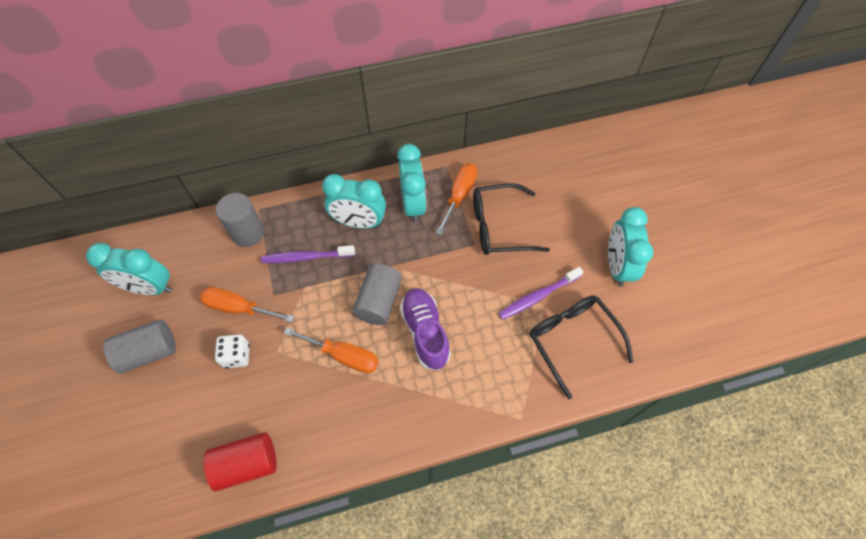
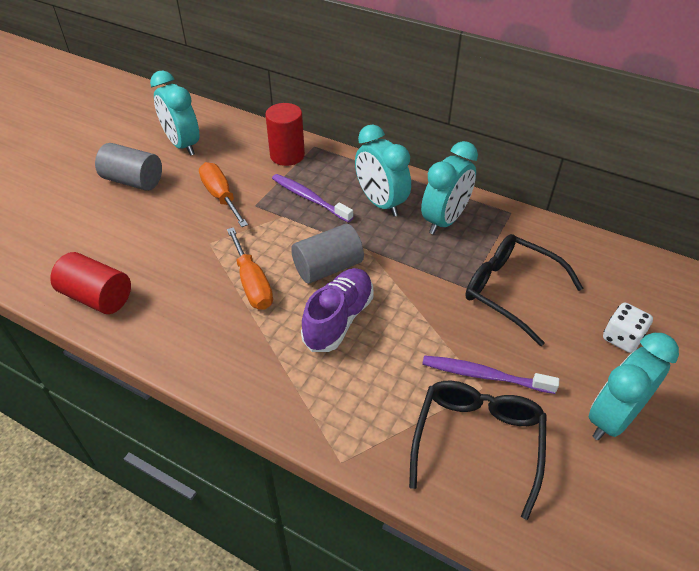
camera: 45 degrees right, 15 degrees down
(237, 356) = (181, 224): white dice -> white dice (621, 338)
(248, 233) = (287, 155): grey cylinder -> red cylinder
(459, 196) = (498, 242): orange screwdriver -> none

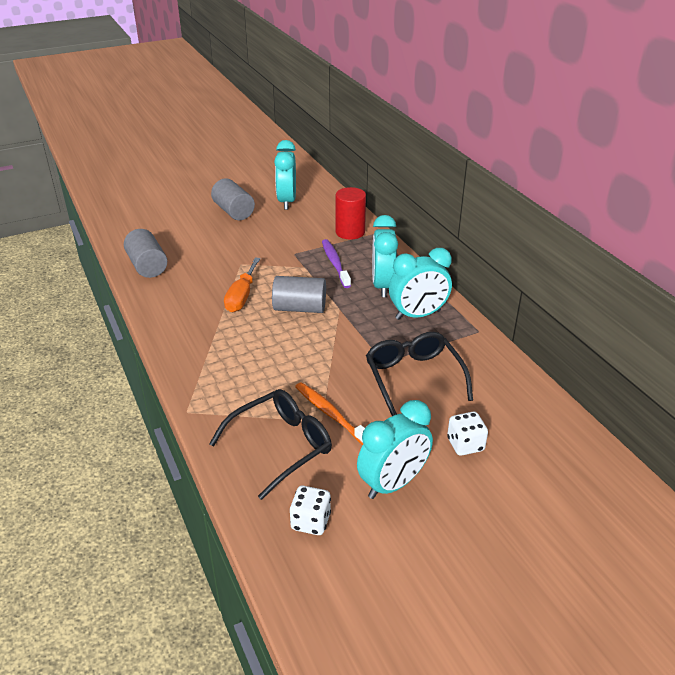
camera: 35 degrees right, 10 degrees down
(97, 297) = (147, 266): red cylinder -> grey cylinder
(221, 196) = (277, 240): orange screwdriver -> none
(338, 319) = (272, 339): purple shoe -> none
(484, 375) = (331, 415): purple toothbrush -> orange toothbrush
(592, 511) = (311, 521): none -> white dice
(612, 418) = (393, 484): turquoise clock -> turquoise clock turned 150 degrees clockwise

